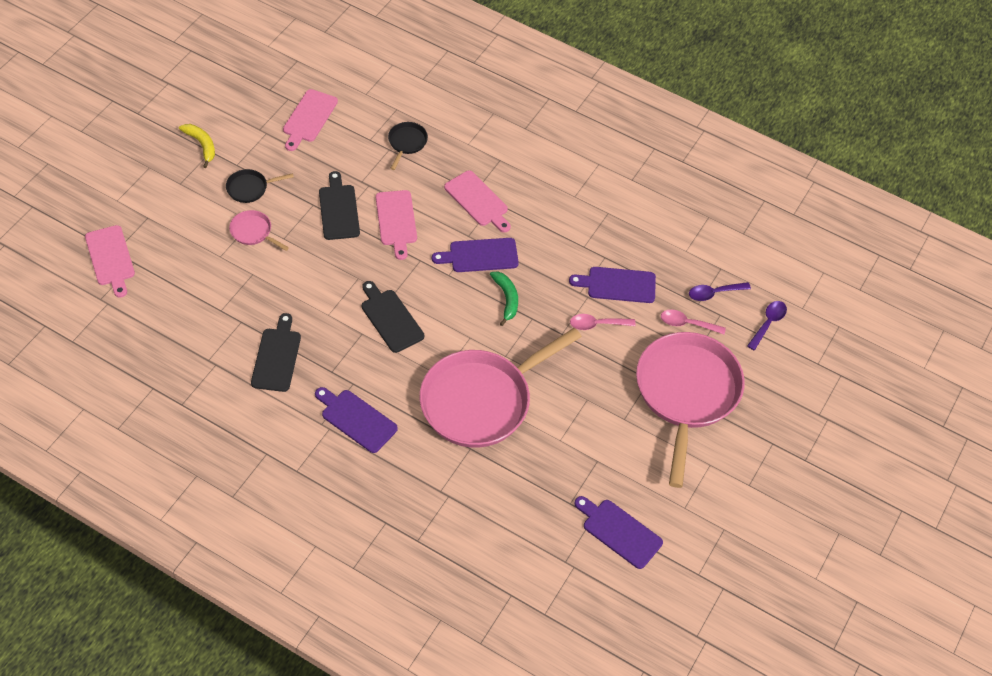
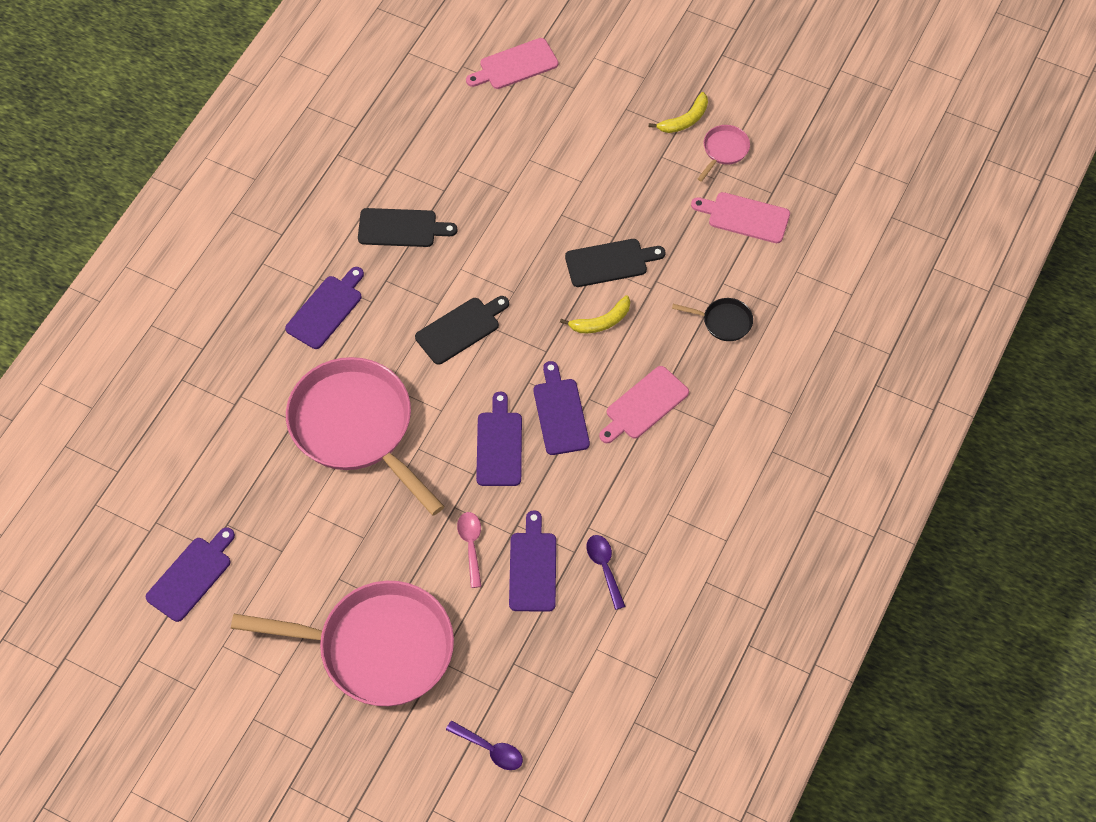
camera: 90 degrees right, 5 degrees up
(250, 188) = (629, 174): black pan -> none
(253, 232) = (566, 185): pink pan -> pink pan (724, 150)
(396, 221) = (601, 322): pink cutting board -> yellow banana
(506, 299) = (499, 445): green banana -> purple cutting board
(687, 324) = (481, 649): pink spoon -> none
(714, 293) = (531, 683): purple spoon -> purple spoon (604, 568)

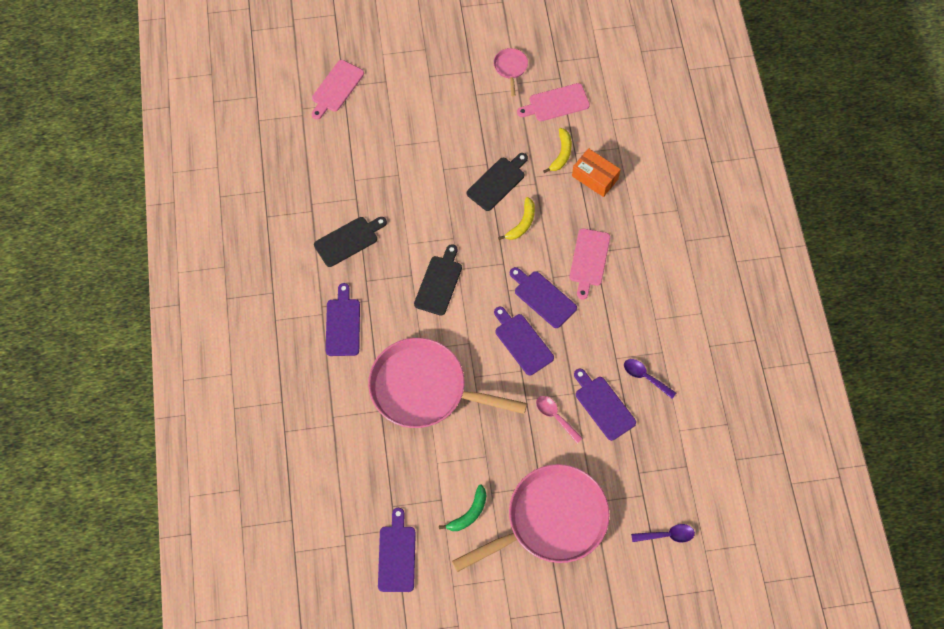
camera: 35 degrees left, 5 degrees up
(298, 584) = (469, 513): none -> green banana
(684, 120) = (471, 62): yellow banana -> yellow banana (561, 154)
(723, 322) = (595, 177): black pan -> orange box

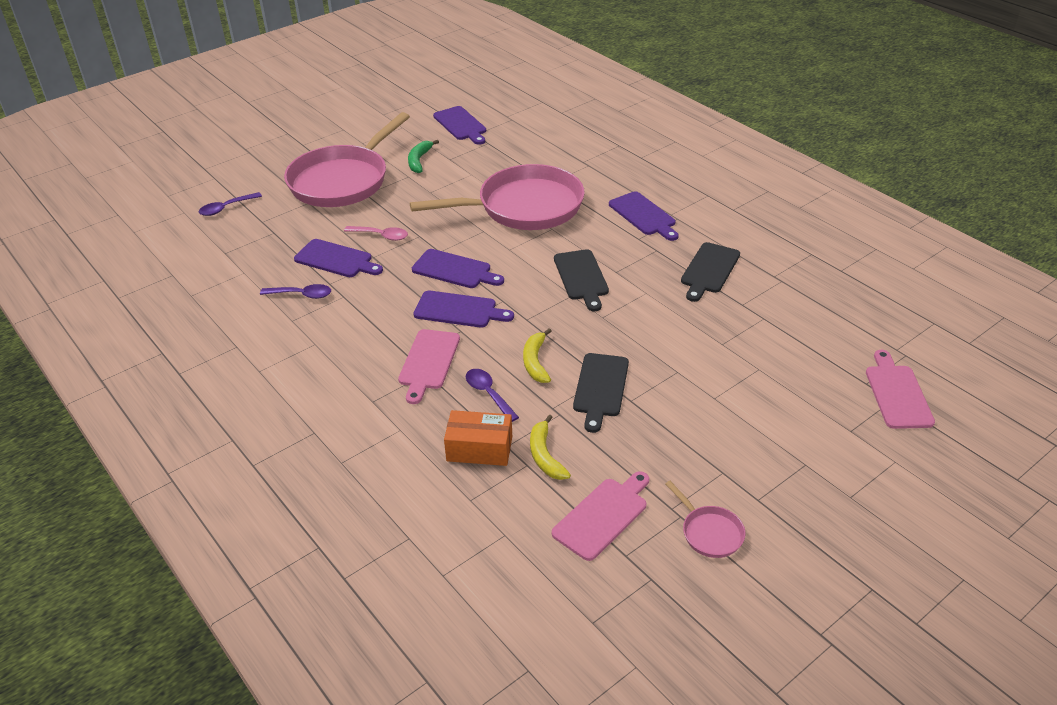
camera: 150 degrees right, 25 degrees down
(566, 214) = (488, 394): none -> purple spoon
(589, 260) = (428, 362): pink cutting board -> pink cutting board turned 150 degrees counterclockwise

